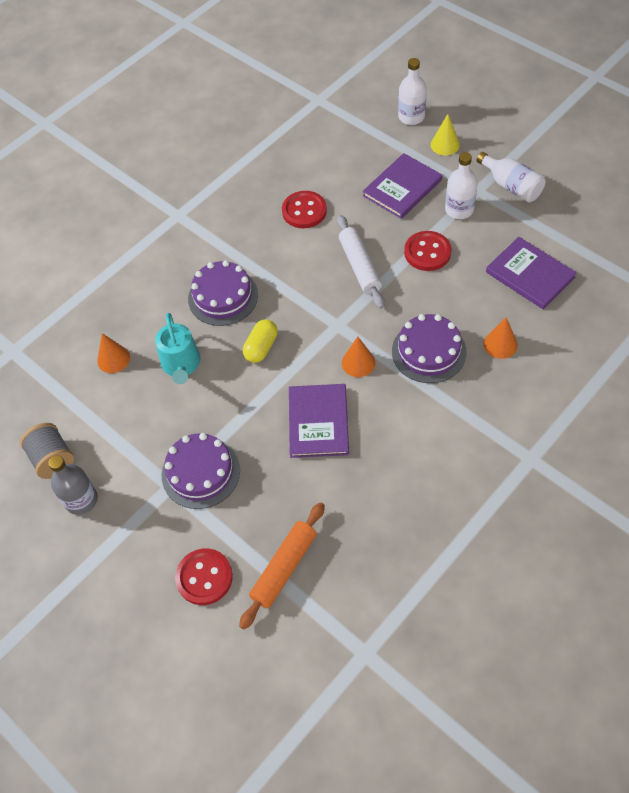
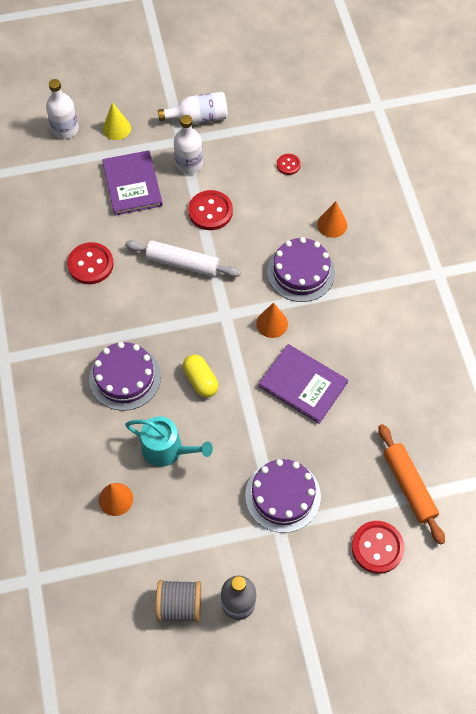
camera: 60 degrees left, 5 degrees up
(530, 275) = (288, 165): purple book -> red button

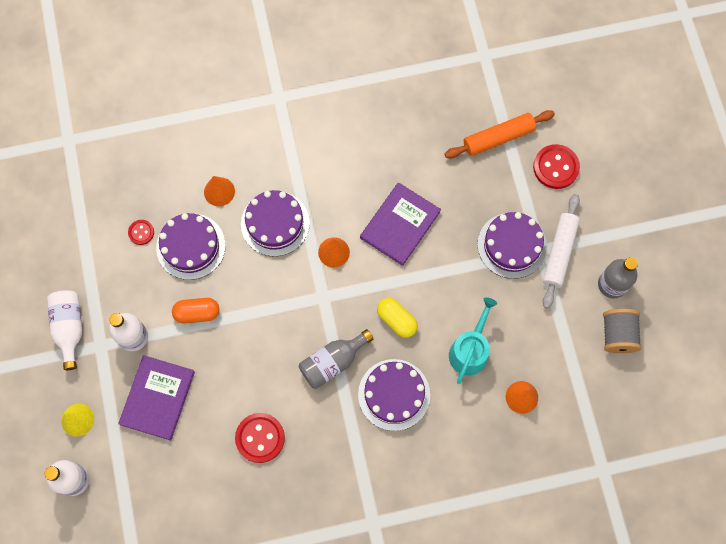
camera: 90 degrees left, 10 degrees up
(132, 184) = (157, 398): purple book -> purple book turned 60 degrees counterclockwise
(159, 323) = (333, 362): none -> grey bottle
(183, 263) = (261, 340): white rolling pin -> white rolling pin (559, 253)
(200, 380) = (396, 320): yellow capsule -> yellow capsule turned 75 degrees clockwise
(210, 211) = (197, 313): red button -> orange capsule
(275, 204) = (191, 246): none -> purple cake

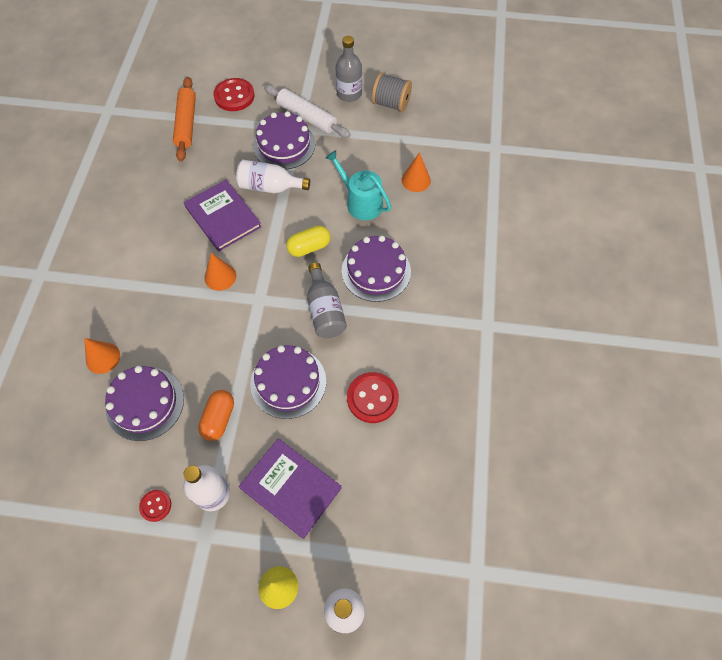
camera: 70 degrees left, 10 degrees down
(69, 328) = (168, 564): white bottle -> white bottle (270, 187)
(141, 232) = (102, 450): red button -> red button (155, 506)
(275, 223) = (165, 317): purple cake -> purple cake (288, 382)

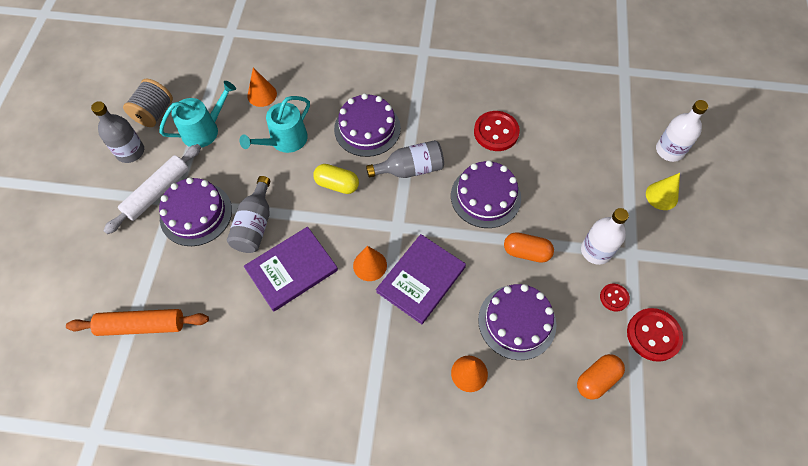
camera: 90 degrees left, 0 degrees up
(73, 475) = (597, 379): none -> orange capsule
(234, 96) = (106, 273): red button -> red button (653, 335)
(270, 187) = (255, 224): white bottle -> grey bottle
(290, 488) = (582, 190): purple book -> purple book (421, 279)
(309, 247) = (337, 184): yellow capsule -> yellow capsule turned 45 degrees counterclockwise
(372, 141) = (204, 130): none -> turquoise watering can

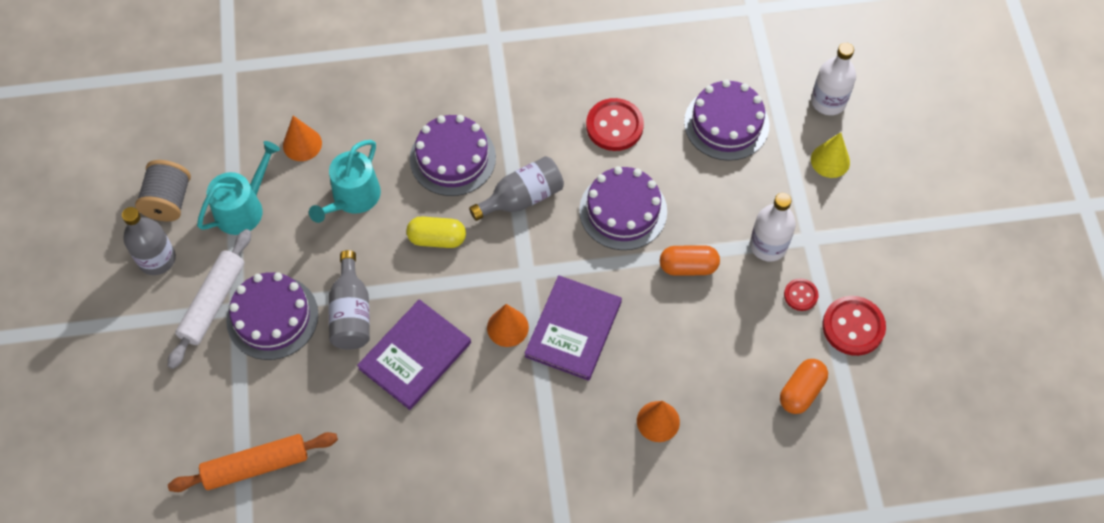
camera: 15 degrees left, 0 degrees up
(517, 321) = (697, 350): purple cake -> purple cake (726, 123)

